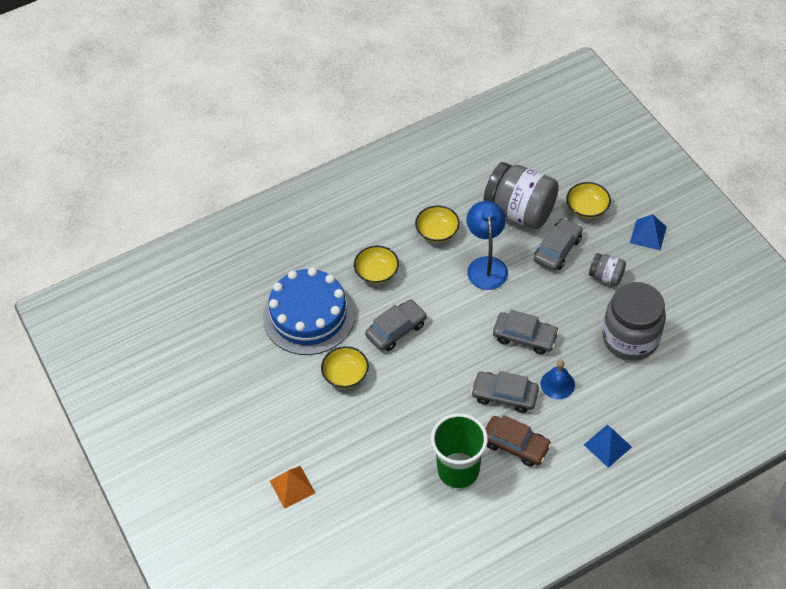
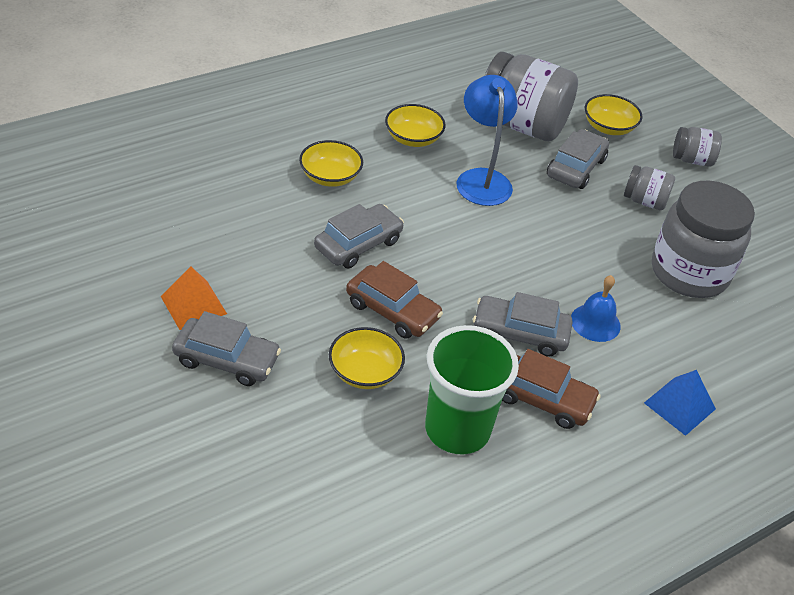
camera: 10 degrees left, 10 degrees down
(292, 486) = (190, 443): orange pyramid -> orange pyramid (193, 305)
(309, 315) = (231, 219): blue cake -> none
(345, 374) = (283, 295): yellow bowl -> yellow bowl (365, 372)
(419, 382) = (392, 310): none -> brown car
(525, 337) = (542, 263): grey car -> grey car (226, 359)
(648, 234) = (692, 160): blue pyramid -> grey jar

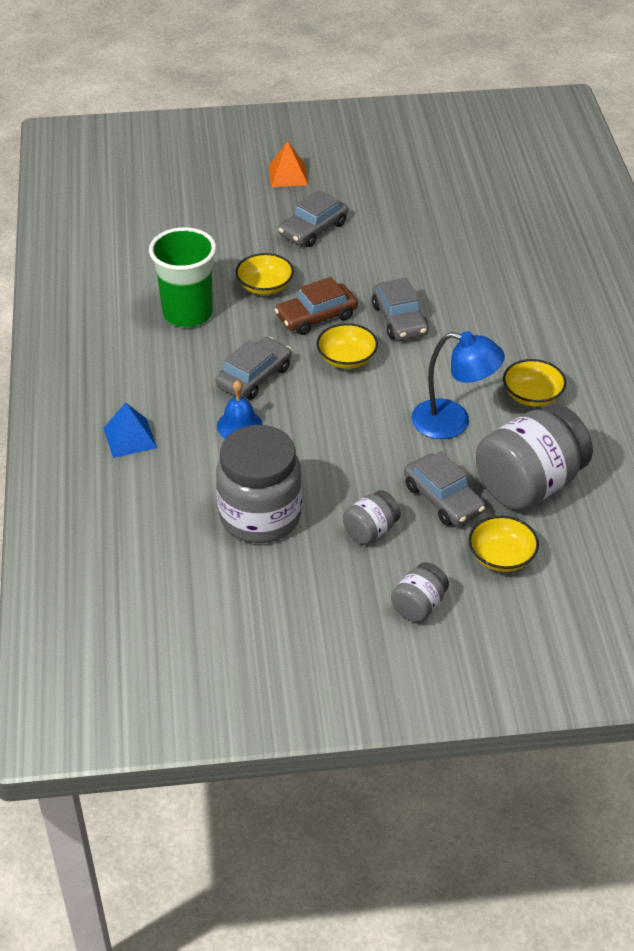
camera: 120 degrees right, 0 degrees up
(193, 305) = (374, 225): orange pyramid -> orange pyramid (288, 175)
(330, 177) = (493, 327): yellow bowl -> yellow bowl (346, 359)
(542, 399) = (185, 365): brown car -> none

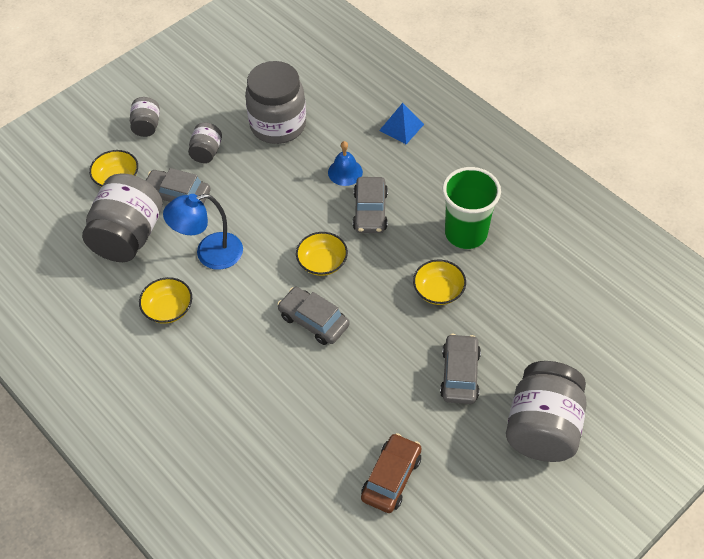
camera: 145 degrees right, 10 degrees up
(288, 175) = (542, 427): orange pyramid -> grey jar
(316, 317) = (375, 286): brown car -> brown car (391, 477)

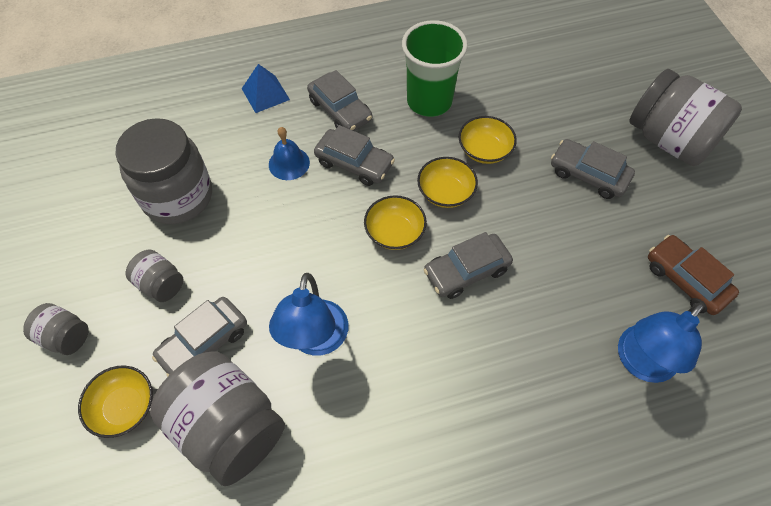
camera: 65 degrees left, 5 degrees up
(168, 309) = (370, 420): yellow bowl -> yellow bowl (445, 192)
(295, 462) = (640, 363): none -> blue lamp
(416, 179) = (340, 110): none -> grey car

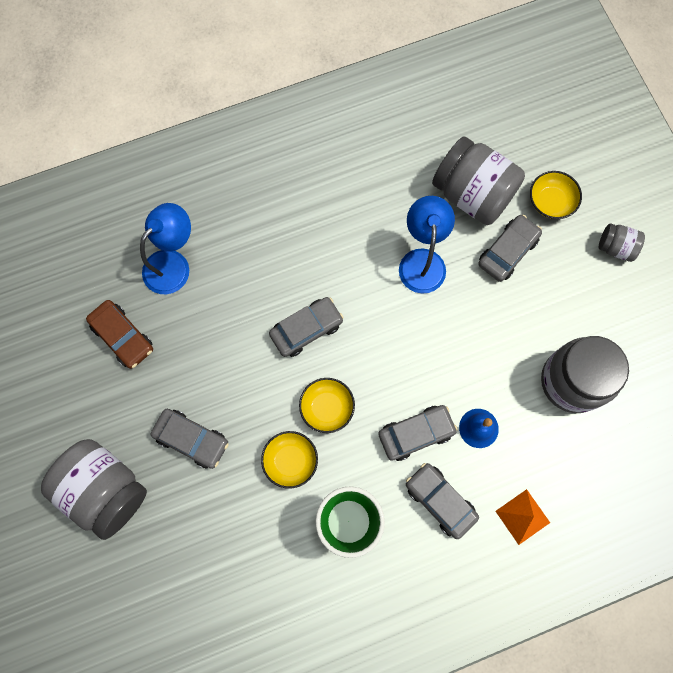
camera: 175 degrees right, 15 degrees up
(161, 284) = (557, 296): grey jar -> none
(265, 94) = (522, 516): blue pyramid -> orange pyramid
(354, 163) = (416, 433): grey car -> grey car turned 135 degrees clockwise
(394, 232) = (370, 361): yellow bowl -> none

